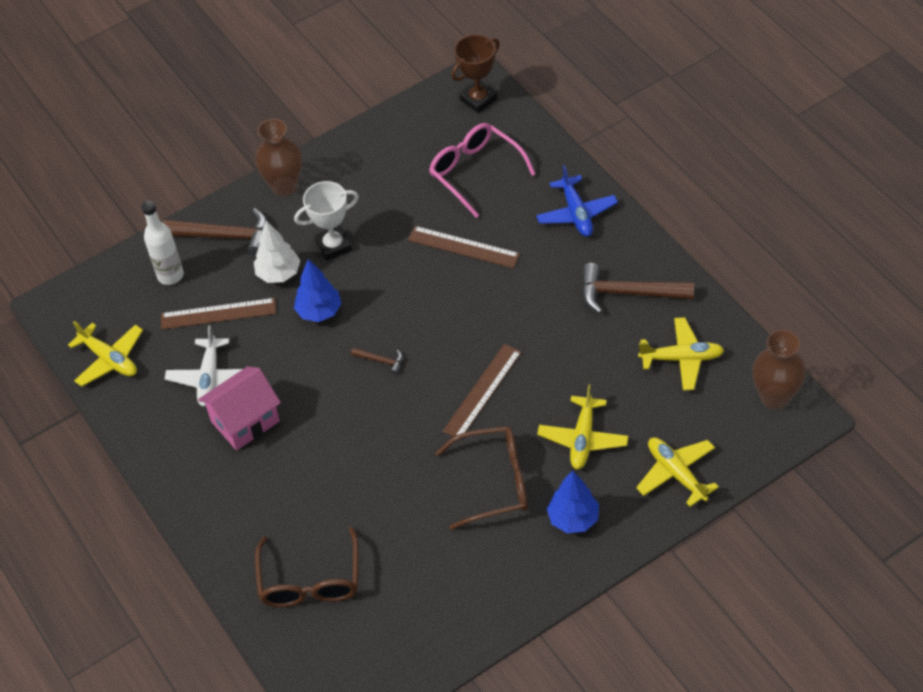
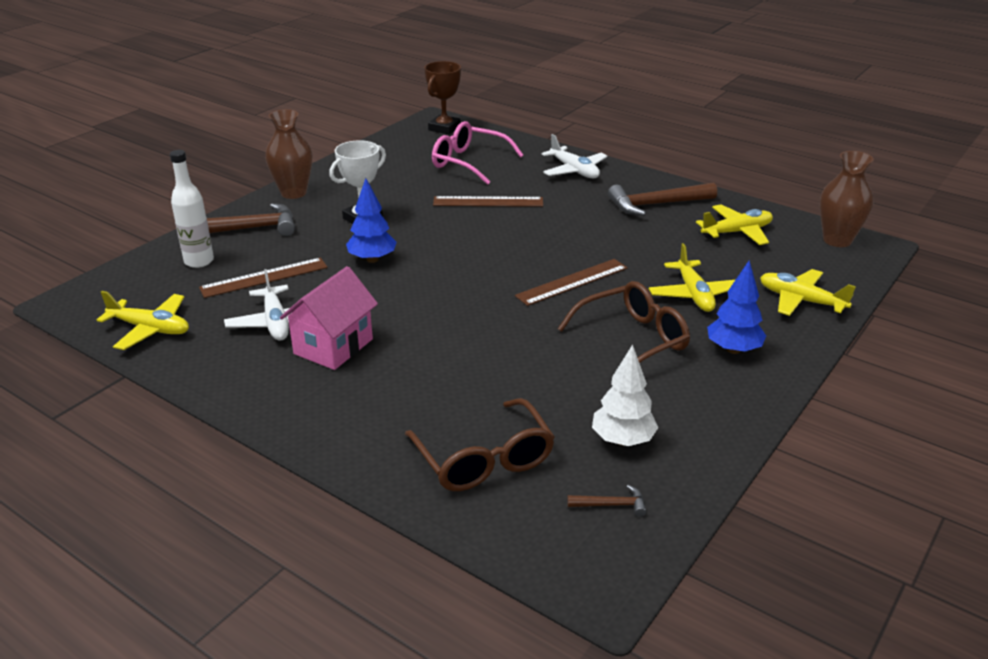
camera: 25 degrees left, 20 degrees down
(279, 274) = (316, 243): white tree -> white tree (623, 440)
(381, 361) = (456, 280): brown hammer -> brown hammer (611, 505)
(482, 391) = (572, 282): brown ruler -> brown ruler turned 45 degrees clockwise
(576, 213) = (574, 171): blue plane -> white plane

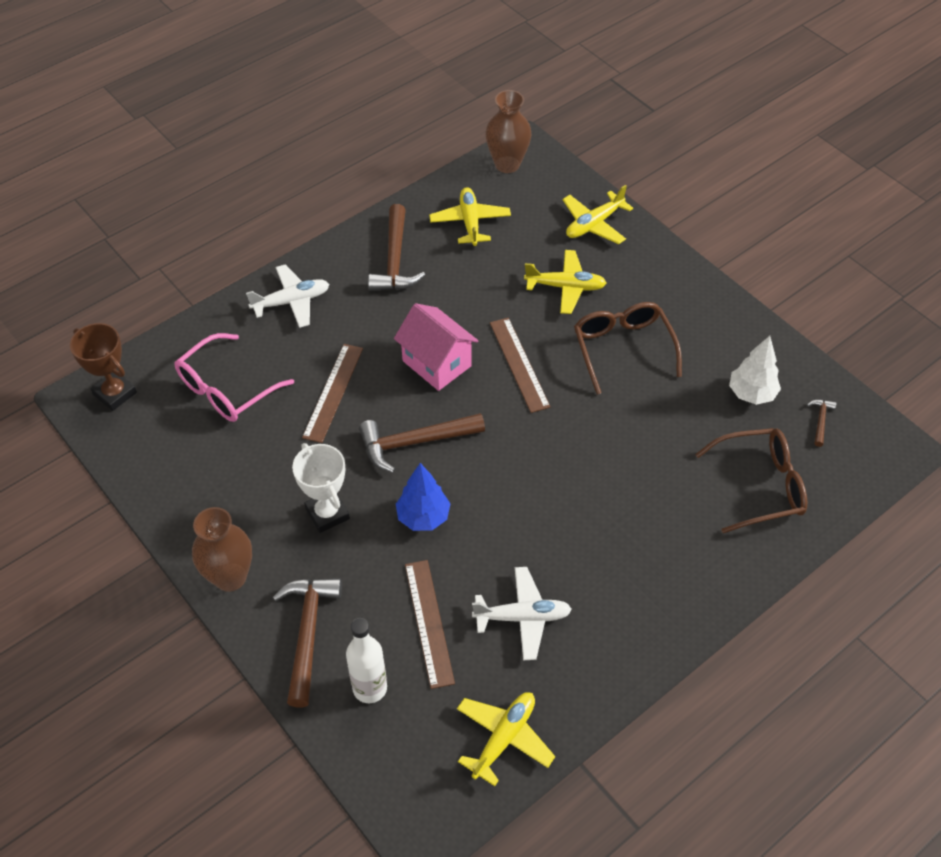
camera: 75 degrees left, 20 degrees up
(333, 346) = (578, 571): pink house -> pink house (436, 363)
(451, 244) = (414, 442): none -> brown hammer
(733, 349) = (652, 290): blue tree -> none

